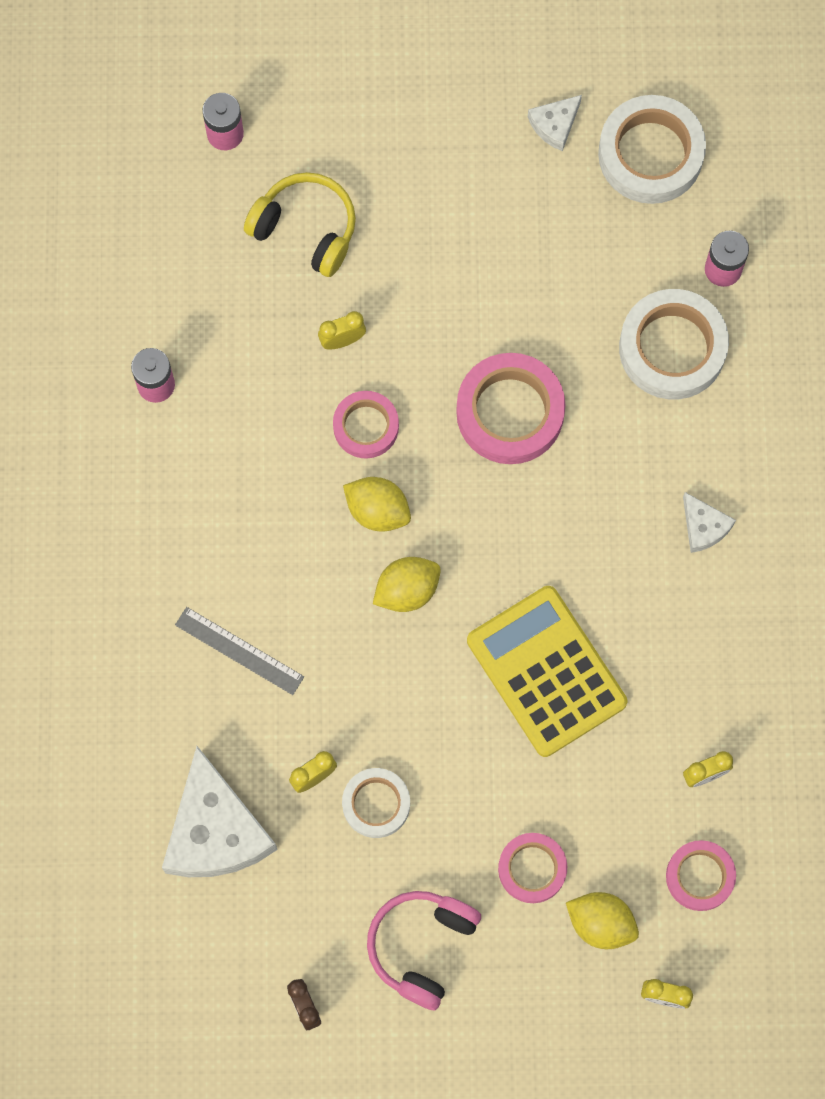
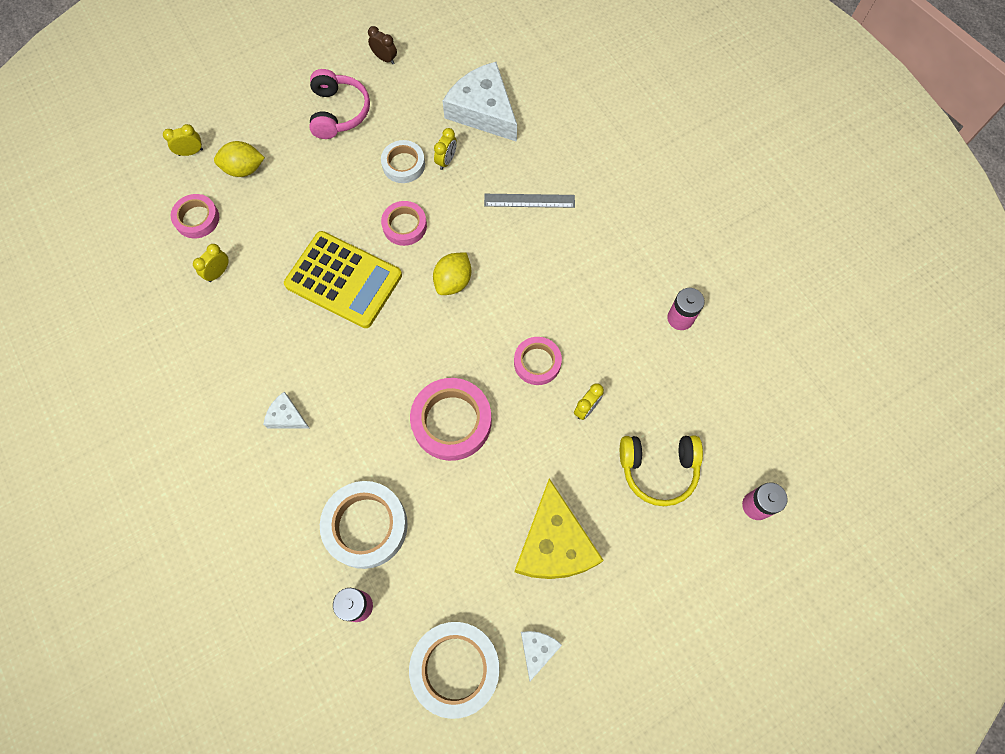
camera: 150 degrees right, 5 degrees down
(377, 510) = (498, 317): yellow lemon -> none
(473, 216) = (554, 543): none -> yellow cheese
(532, 869) = (297, 176): pink tape -> pink tape (404, 226)

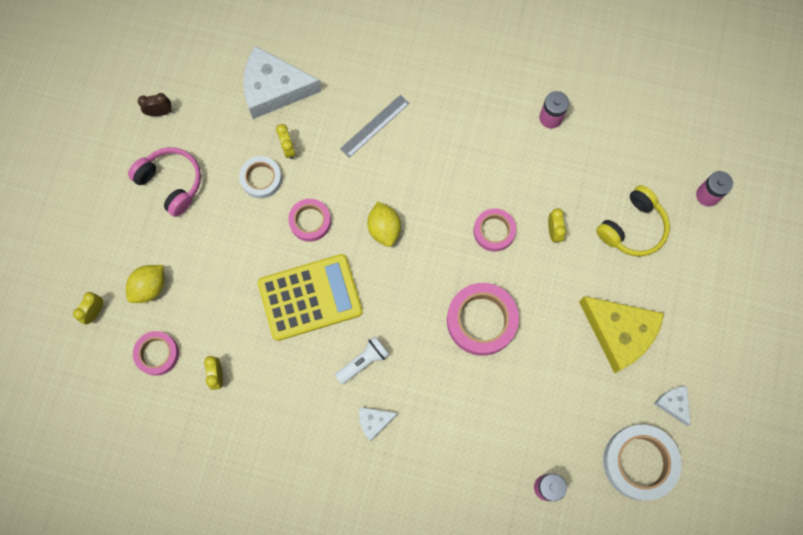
camera: 45 degrees left, 5 degrees up
(329, 364) = (363, 361): none -> white flashlight
(366, 526) = (499, 437): white tape -> none

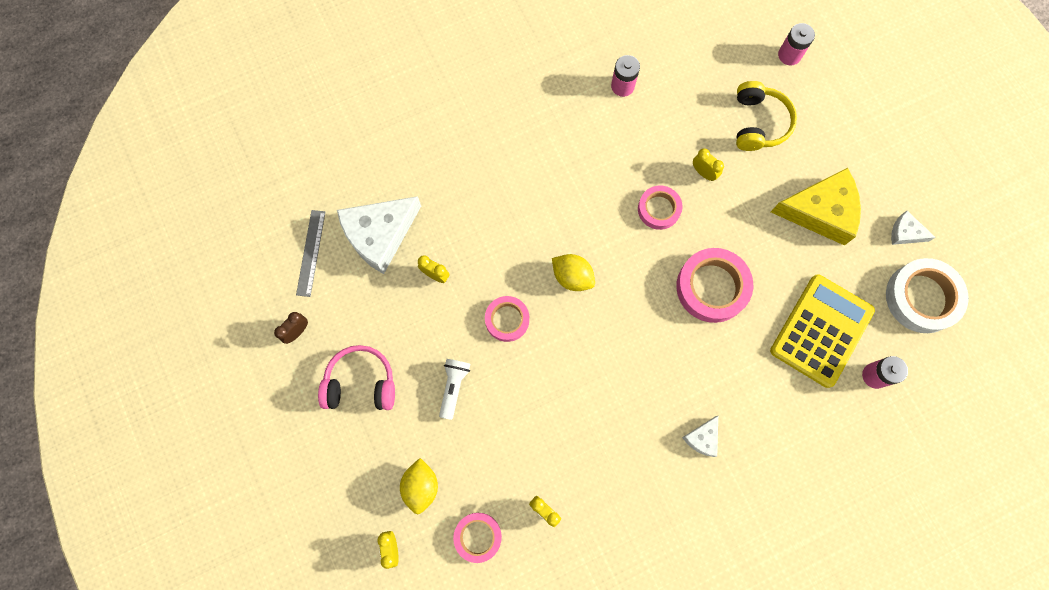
camera: 40 degrees left, 0 degrees up
(261, 179) = (435, 318): white tape -> none
(310, 297) = (562, 381): yellow calculator -> yellow calculator (821, 330)
(363, 361) = (651, 397): white flashlight -> white flashlight (454, 387)
(374, 126) = (490, 200): grey ruler -> grey ruler (311, 253)

